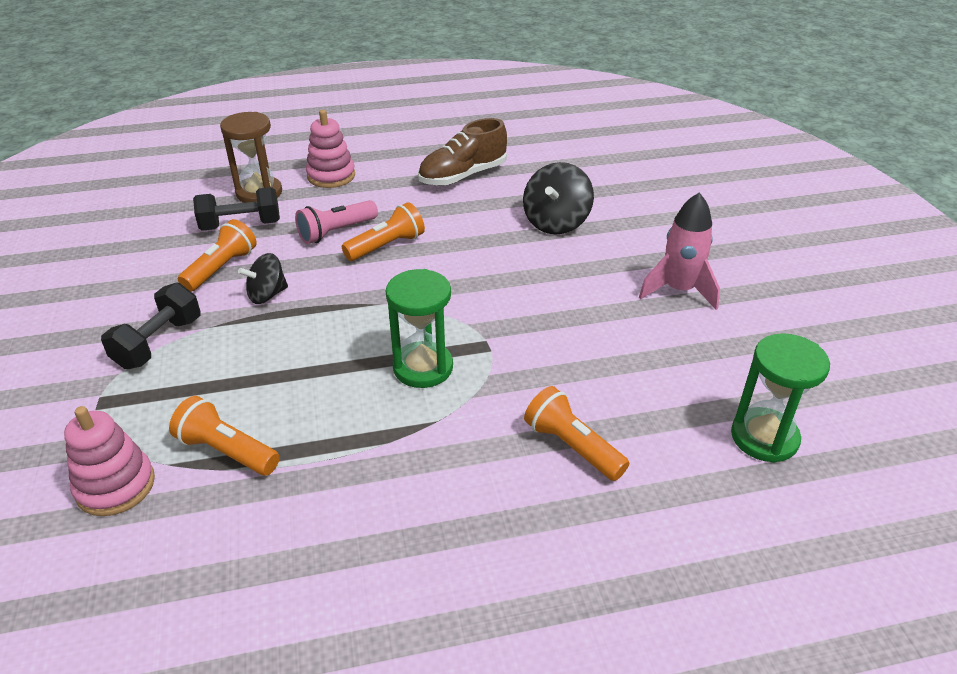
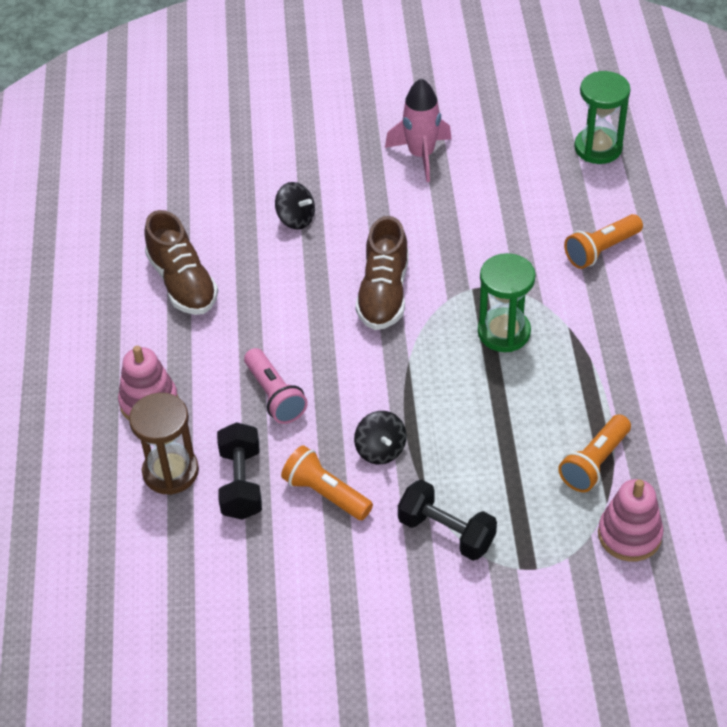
camera: 80 degrees left, 10 degrees up
(386, 246) = (311, 353): orange flashlight -> none
(468, 281) = (384, 293): none -> brown shoe
(556, 222) = (296, 219): black spinning top -> black spinning top, size x0.66

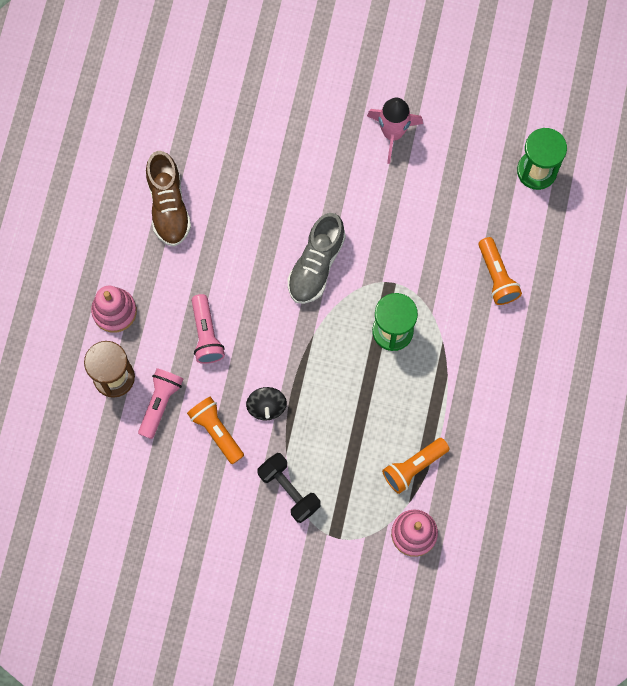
camera: 15 degrees right, 25 degrees up
(241, 483) = (160, 403): black dumbbell -> pink flashlight
(296, 219) = (273, 169): black spinning top -> none
(384, 293) = (316, 265): brown shoe -> grey shoe
(601, 250) = (496, 276): orange flashlight -> orange flashlight turned 90 degrees counterclockwise

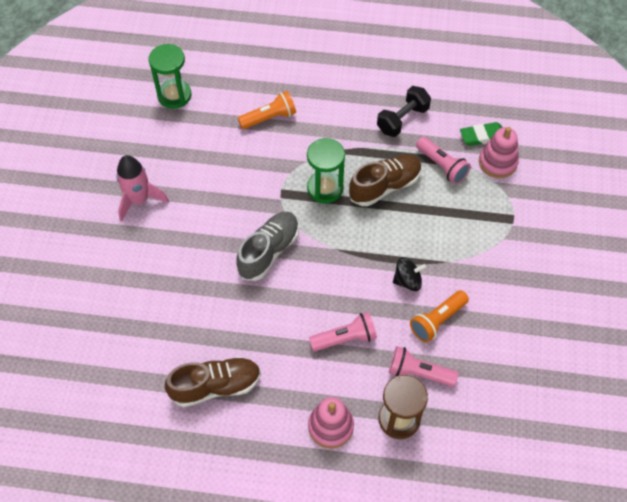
camera: 95 degrees left, 15 degrees down
(289, 490) = (480, 256): black dumbbell -> black dumbbell (402, 120)
(316, 265) = (269, 251): grey shoe -> grey shoe turned 75 degrees counterclockwise
(390, 398) = (385, 186): none -> brown shoe
(413, 467) = (442, 166): orange flashlight -> pink flashlight
(453, 522) = (482, 136): none -> green eraser

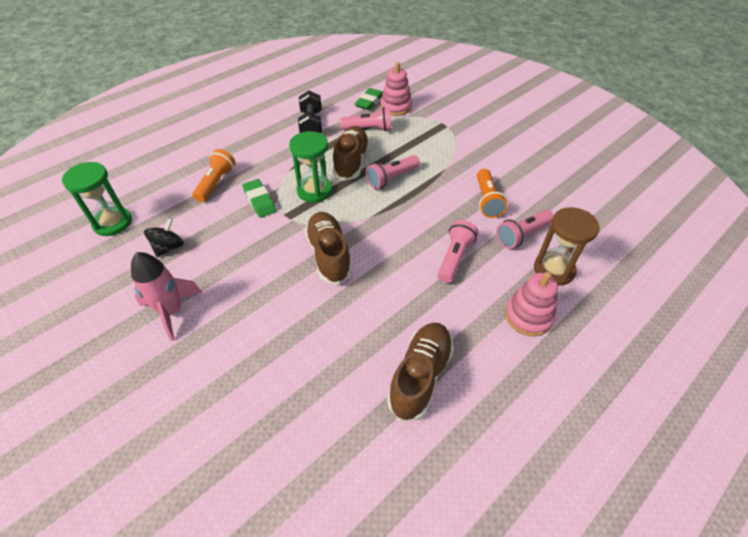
camera: 50 degrees left, 10 degrees down
(269, 251) = (329, 255): grey shoe -> brown shoe
(279, 162) = (259, 201): none -> green eraser
(394, 230) = (391, 178): none -> pink flashlight
(407, 280) = (439, 196): black spinning top -> black spinning top (169, 247)

